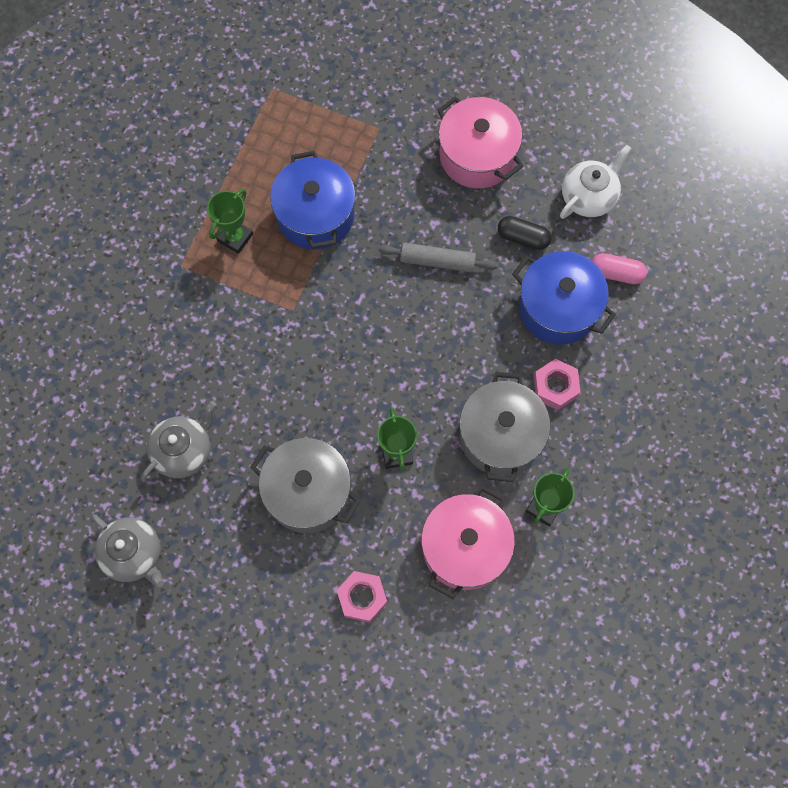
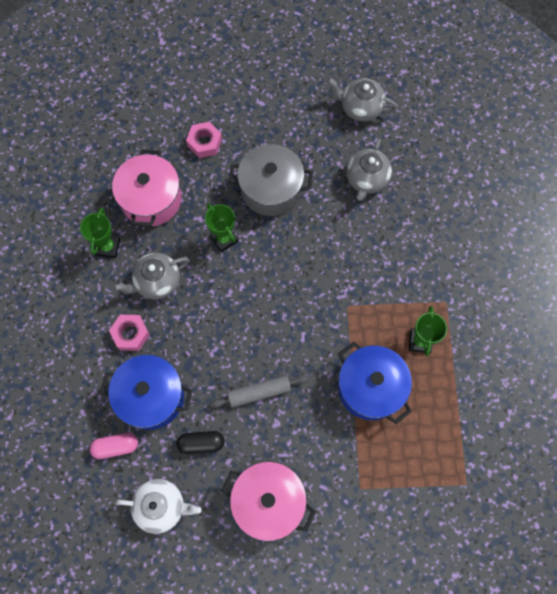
camera: 155 degrees right, 0 degrees up
(500, 436) = (157, 281): grey pot -> grey teapot
(589, 196) = (161, 506): white teapot -> white teapot turned 105 degrees counterclockwise

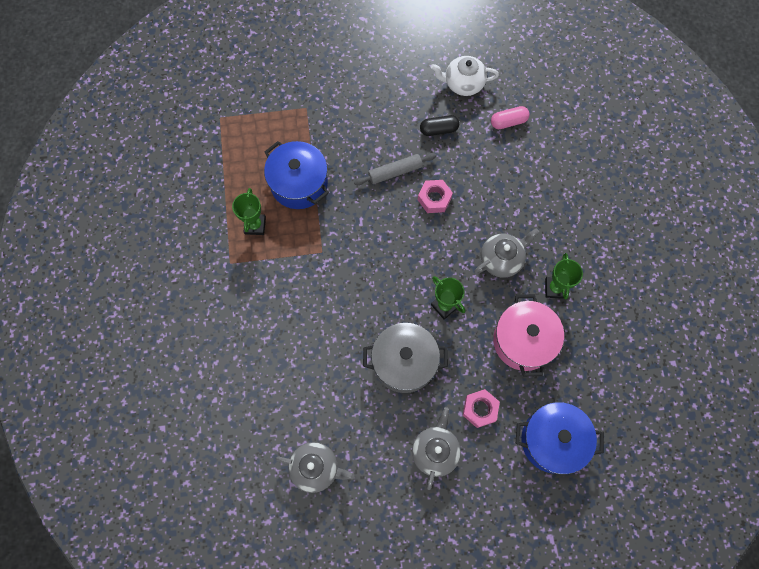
camera: 175 degrees right, 0 degrees up
(131, 334) = (515, 211): pink nut -> pink nut (434, 199)
(151, 396) = (487, 161): blue pot -> blue pot (552, 440)
(268, 501) = (379, 93): pink pot -> none
(366, 179) = (307, 381): grey teapot -> grey teapot (435, 451)

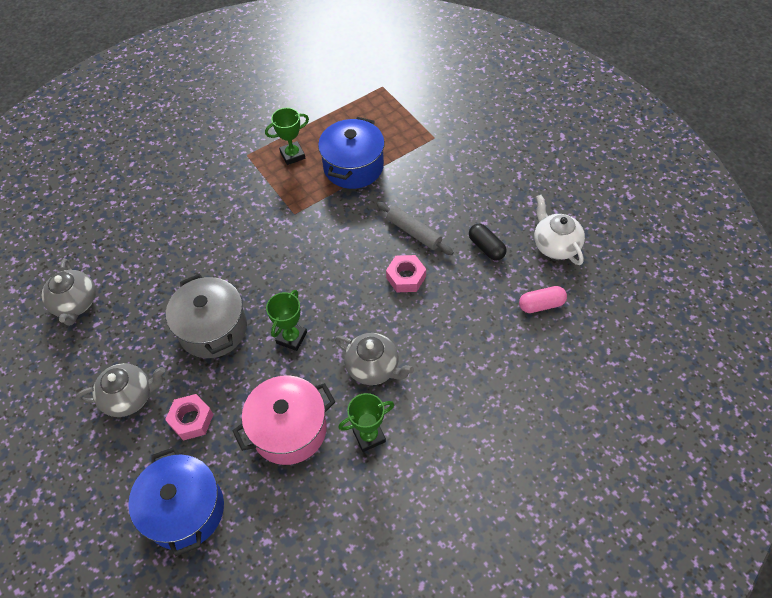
camera: 65 degrees right, 15 degrees down
(508, 122) = (541, 305): pink capsule -> pink capsule turned 60 degrees counterclockwise

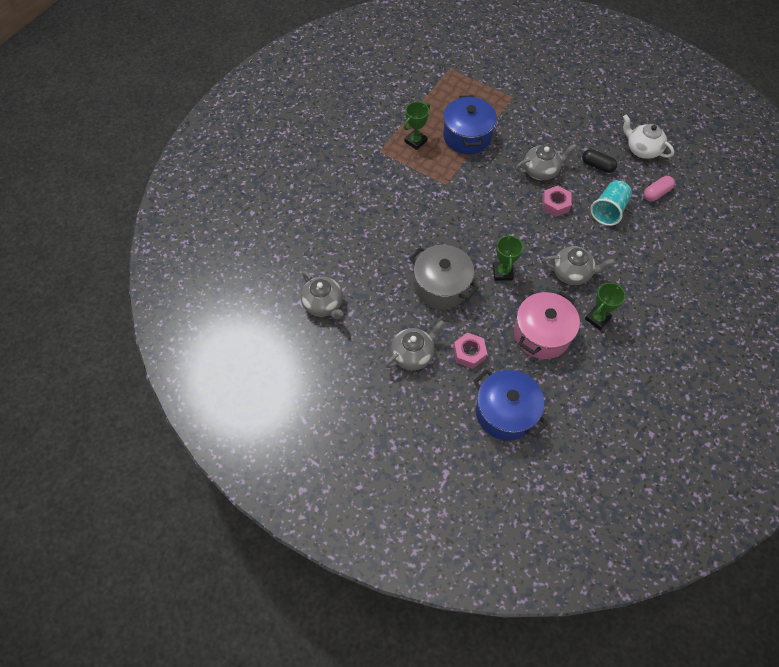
camera: 25 degrees left, 5 degrees up
(414, 232) = (541, 171): grey rolling pin -> grey teapot
(466, 306) = (608, 210): none -> turquoise cup

